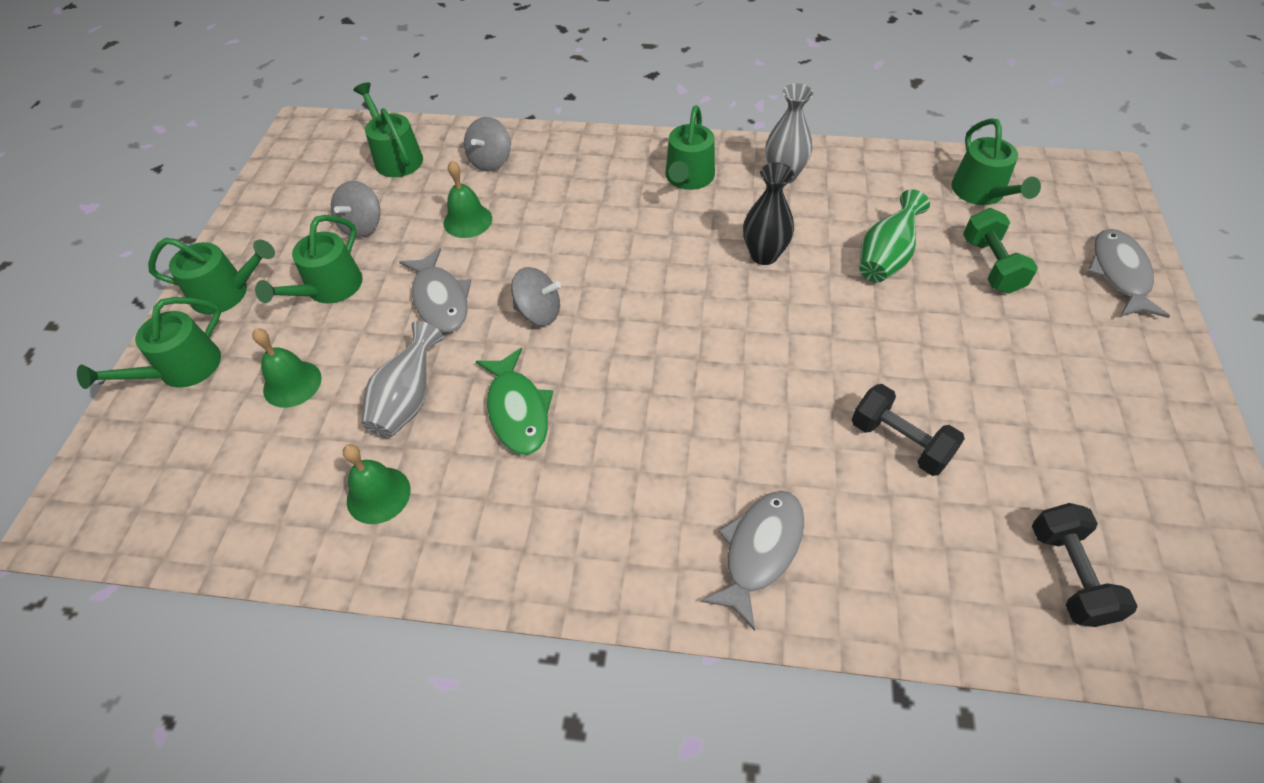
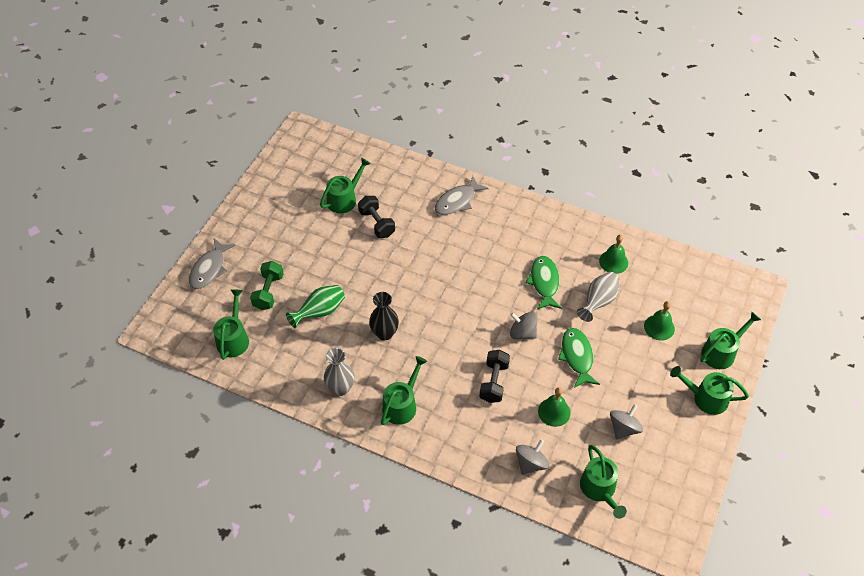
camera: 165 degrees left, 0 degrees up
(329, 288) = (643, 383): green watering can -> green watering can (344, 199)
(440, 299) = (577, 357): grey fish -> green fish
(1069, 574) = (347, 166): black dumbbell -> black dumbbell (494, 382)

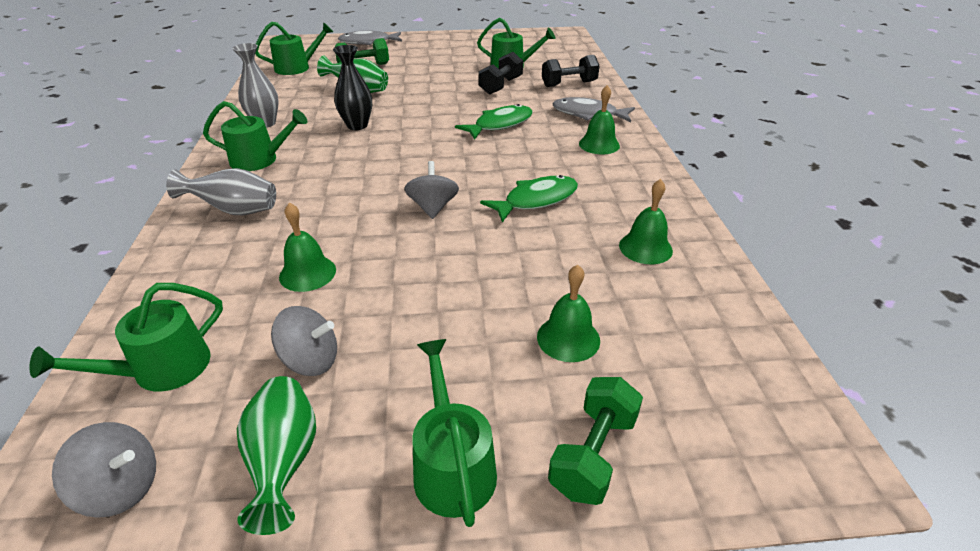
camera: 60 degrees right, 15 degrees down
(494, 382) = (332, 209): black dumbbell -> black dumbbell (569, 84)
(501, 219) = (599, 144): none -> green bell
(531, 463) = (198, 278): grey spinning top -> grey spinning top (121, 488)
(577, 357) = (428, 265): green fish -> green fish (500, 125)
(598, 302) = (552, 255): grey vase -> grey vase (235, 210)
(678, 452) = (284, 462): none -> green vase
(721, 352) = (593, 454): green watering can -> green dumbbell

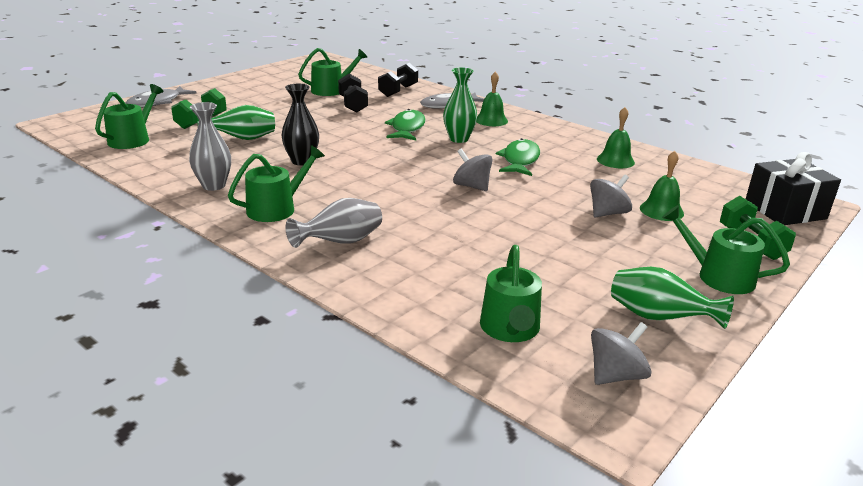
camera: 45 degrees left, 10 degrees down
(307, 273) = (478, 248): green bell -> none
(311, 360) = (576, 280): grey spinning top -> grey spinning top (607, 213)
(523, 153) = (458, 139): none -> green vase
(755, 443) = (785, 210): none -> black gift

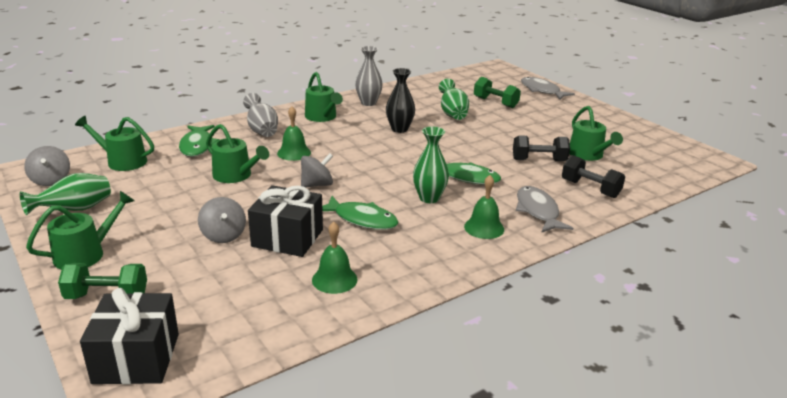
camera: 105 degrees right, 0 degrees up
(132, 139) = (460, 84): green watering can -> green watering can (235, 175)
(420, 280) = (197, 146): none -> green fish
(580, 185) = (287, 238): none -> black gift
(661, 210) = (205, 267): green bell -> green bell (294, 153)

